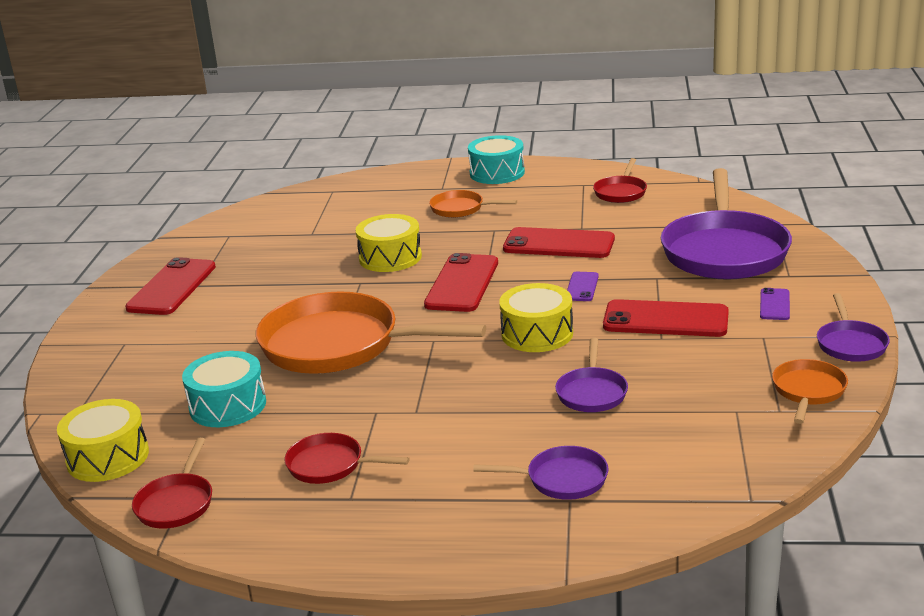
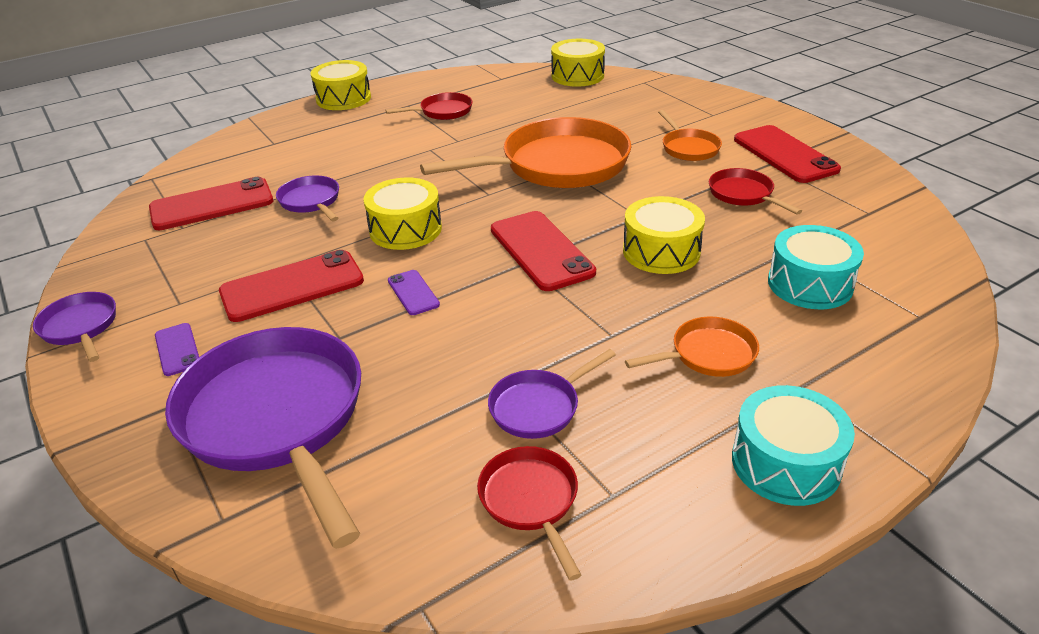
camera: 140 degrees right, 10 degrees up
(176, 503) = (500, 76): red pan -> red pan (743, 194)
(228, 405) = (561, 112): turquoise drum -> turquoise drum (810, 284)
(408, 555) = (343, 98): none -> yellow drum
(559, 244) = (504, 344): red phone -> red phone (212, 205)
(561, 479) = (287, 150): purple pan -> purple pan (539, 407)
(808, 391) = (121, 263): orange pan -> orange pan (688, 148)

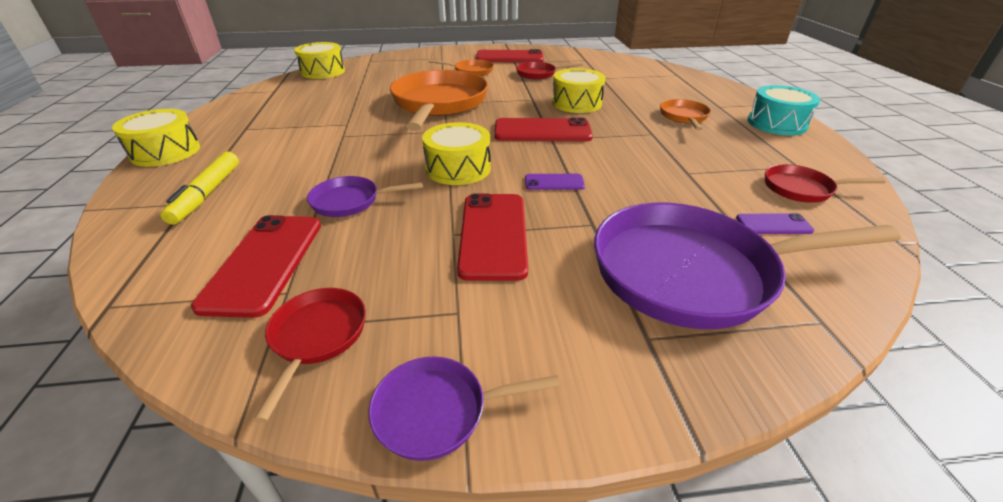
camera: 65 degrees left, 0 degrees up
(177, 349) = (549, 323): purple phone -> purple phone (773, 224)
(290, 143) = (207, 194): none -> yellow marker
(443, 111) = (286, 119): red pan -> red pan (317, 337)
(539, 407) = (713, 168): purple pan -> none
(810, 284) = (636, 84): turquoise drum -> none

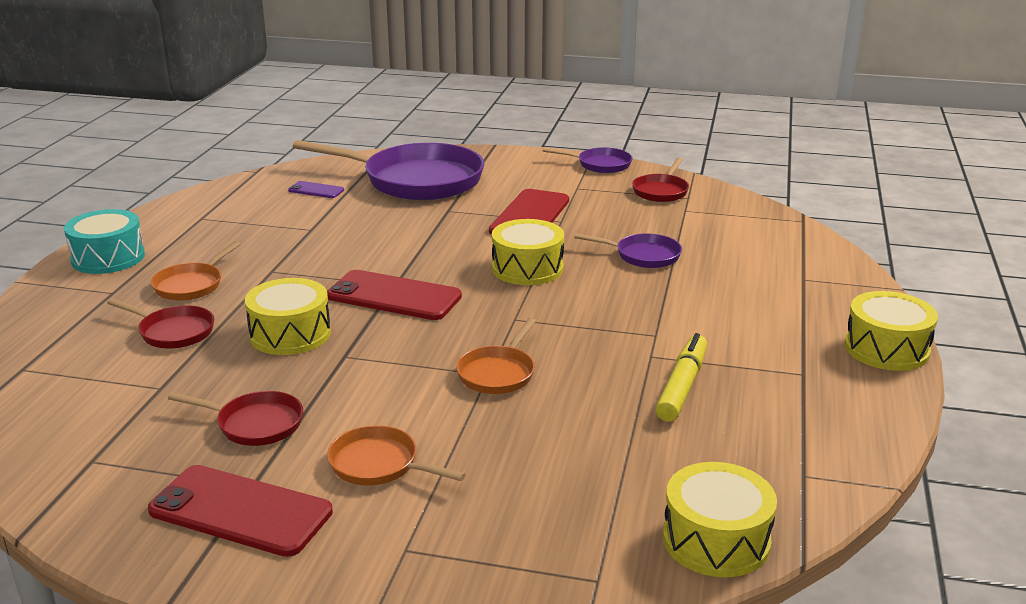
camera: 160 degrees left, 10 degrees down
(207, 194) = (789, 284): yellow marker -> yellow marker (682, 386)
(264, 263) = (706, 226): red phone -> none
(439, 104) = (498, 373): orange pan -> orange pan, size x0.47
(554, 182) = (444, 241): purple phone -> none
(801, 189) = (242, 204): red pan -> red pan (173, 332)

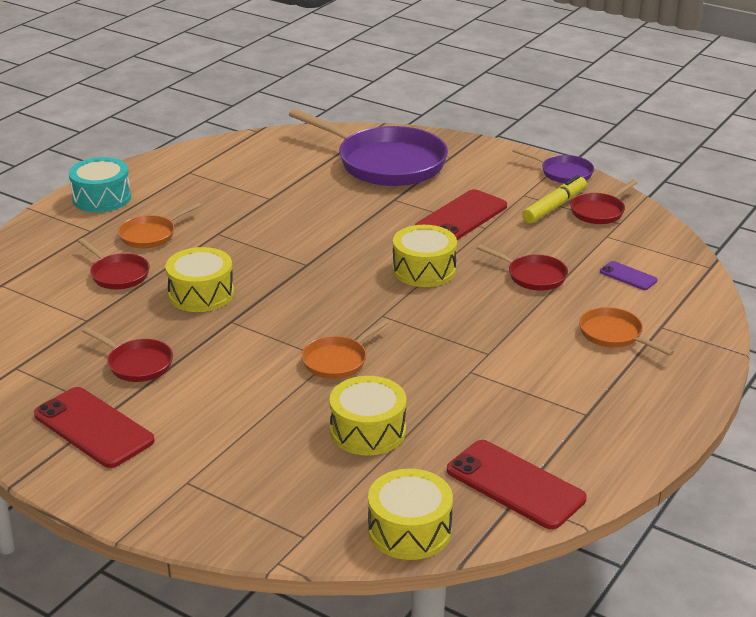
camera: 20 degrees right, 5 degrees up
(316, 190) = (295, 159): purple phone -> purple phone (628, 276)
(379, 464) = (205, 415): orange pan -> orange pan (614, 335)
(394, 296) = (299, 275): red phone -> red phone (515, 484)
(643, 256) = (533, 276): purple pan -> red pan
(682, 386) = (476, 403): yellow marker -> yellow marker (554, 206)
(886, 349) = (679, 408): yellow drum -> yellow drum (368, 431)

